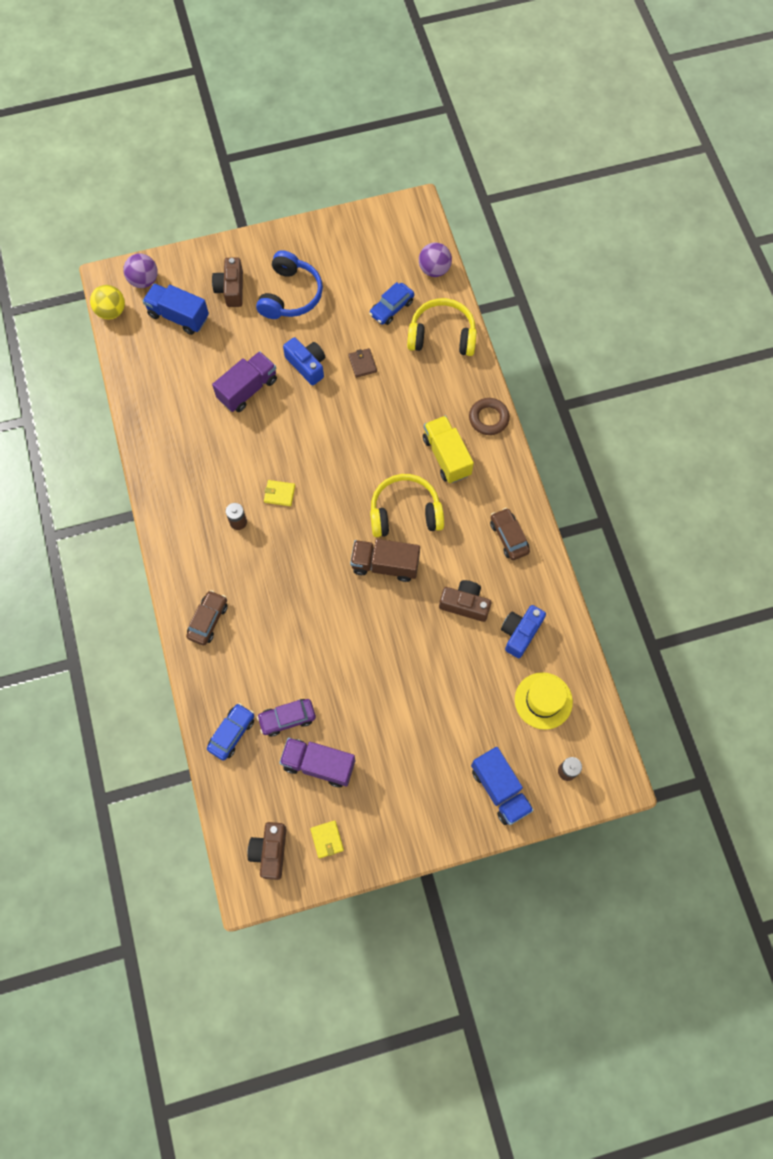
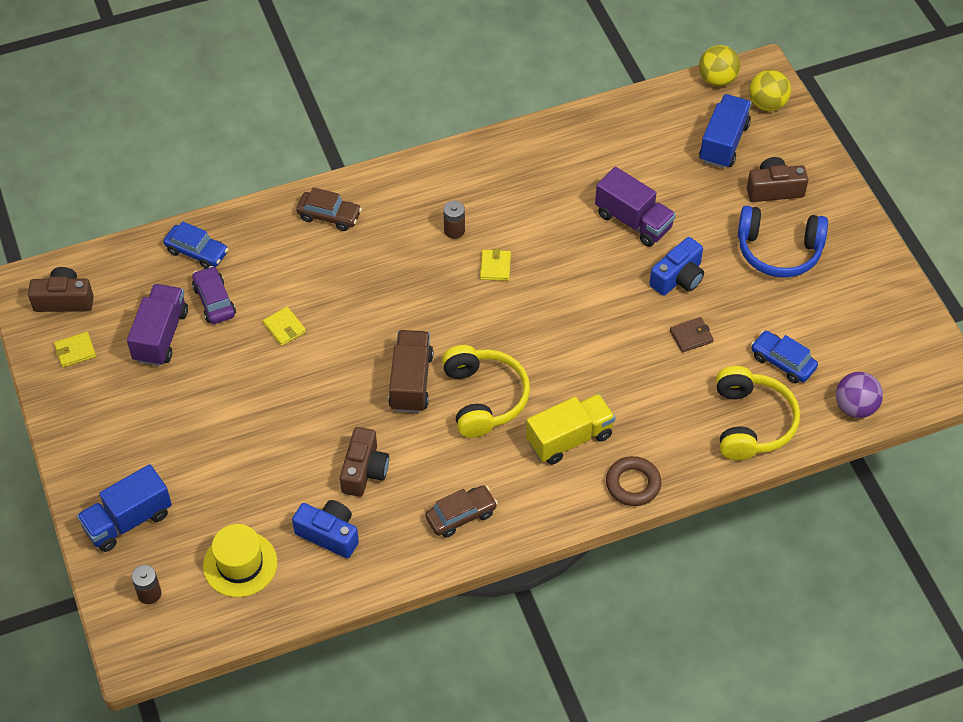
camera: 85 degrees right, 15 degrees down
(144, 280) = (767, 104): purple ball -> yellow ball
(321, 661) = (284, 327): none -> yellow wallet

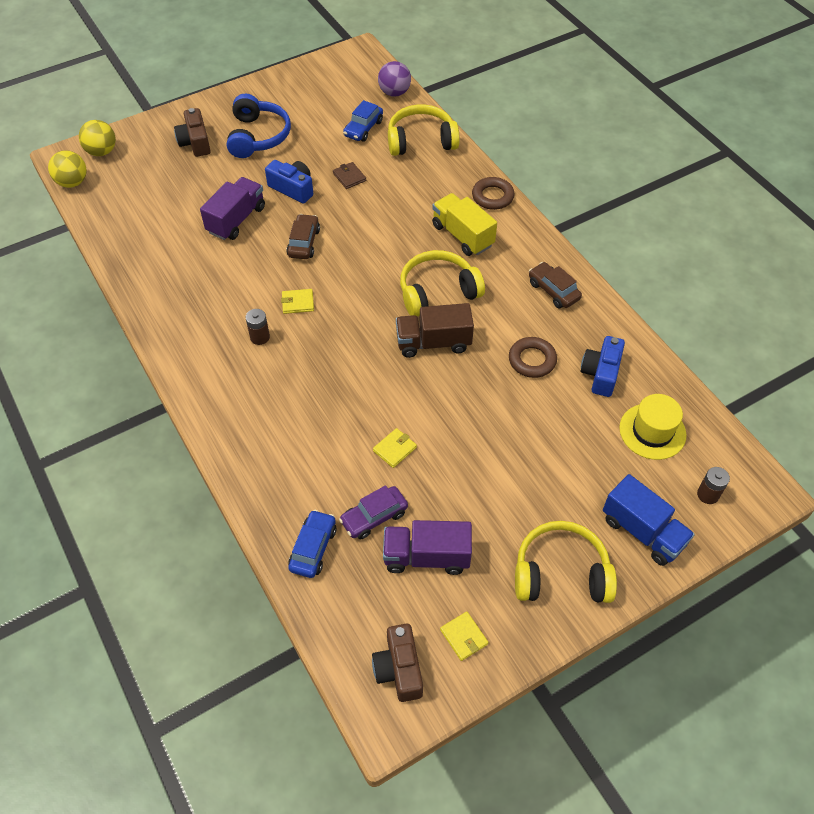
camera: 100 degrees left, 0 degrees up
(108, 439) = (561, 573): none -> yellow headphones
(329, 216) = (252, 438): brown car -> brown car (303, 242)
(364, 471) = (532, 360): brown camera -> brown ring
(723, 143) = (146, 173): blue truck -> none

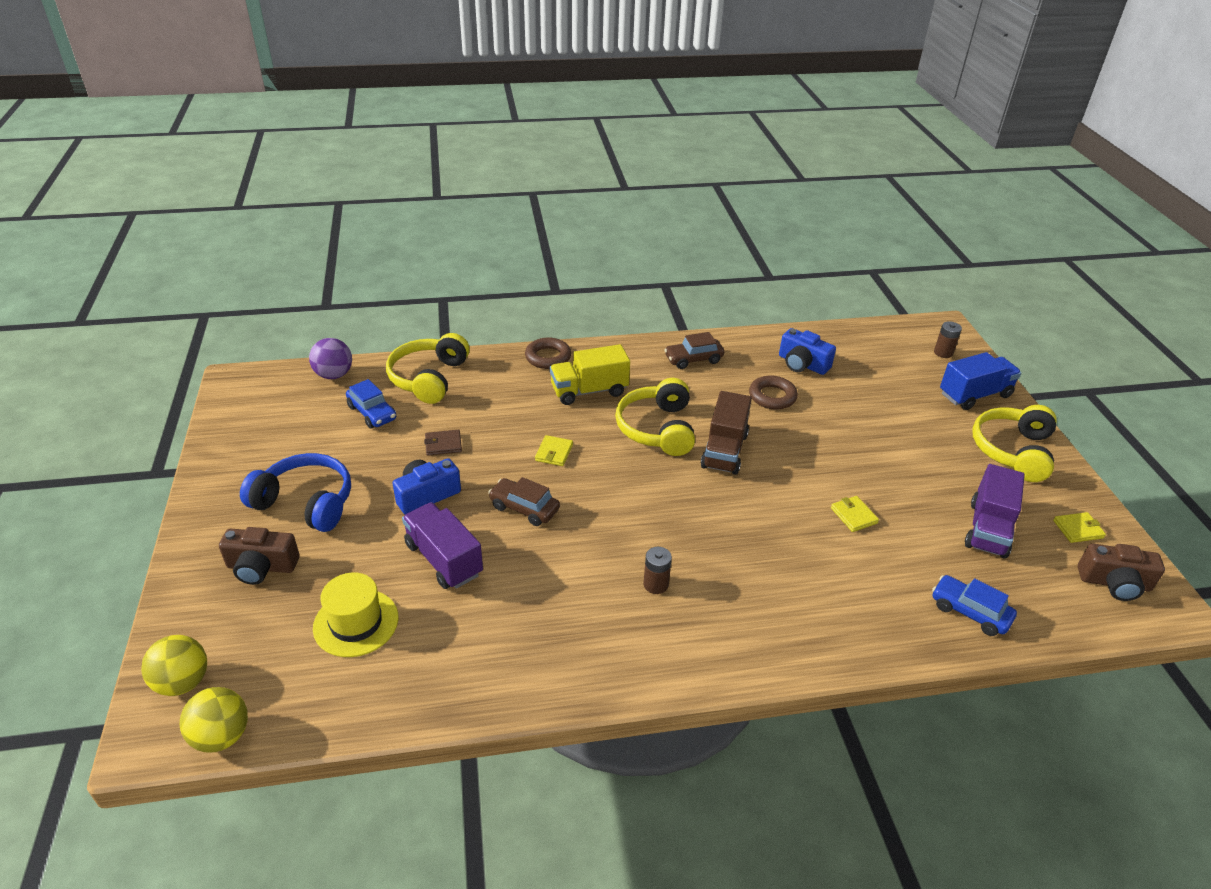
camera: 70 degrees left, 15 degrees down
(298, 303) = (617, 537): yellow wallet -> yellow wallet (554, 452)
(374, 517) = (936, 553): purple car -> none
(652, 431) = (873, 358): yellow hat -> yellow hat (356, 623)

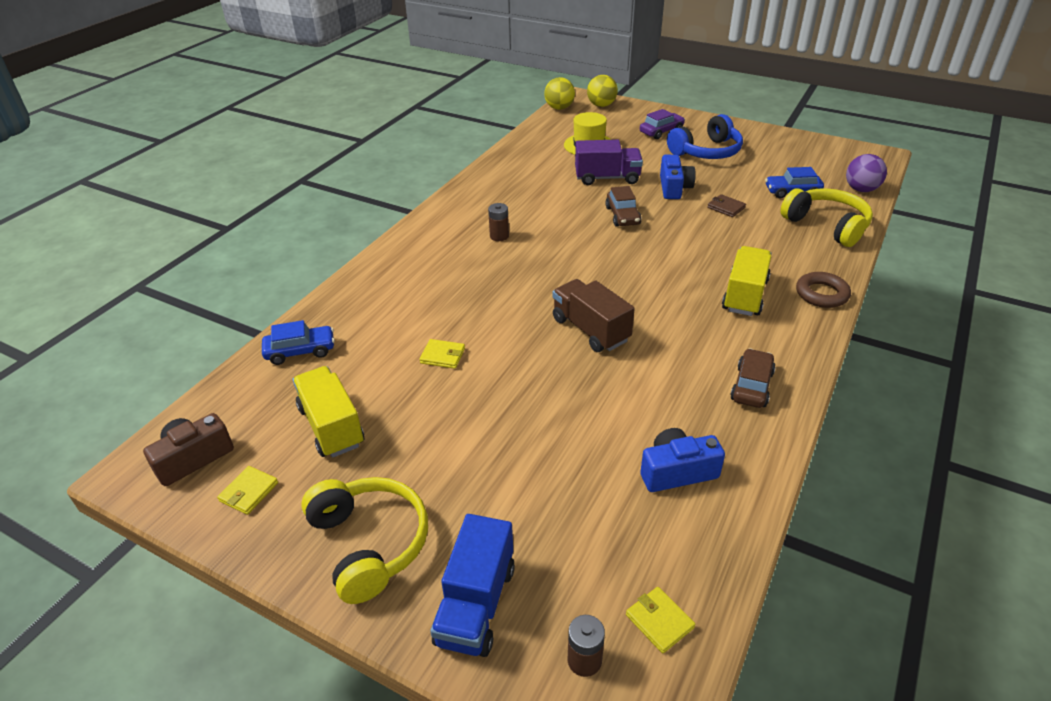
camera: 130 degrees right, 0 degrees up
(261, 567) = (661, 132): brown camera -> purple car
(443, 444) = (726, 207): brown wallet -> brown wallet turned 75 degrees counterclockwise
(524, 508) = (622, 216): brown car -> brown car turned 105 degrees clockwise
(554, 452) = (672, 247): yellow wallet -> yellow wallet (659, 621)
(657, 429) = (655, 308): yellow headphones -> none
(772, 396) = (638, 407): brown ring -> none
(988, 529) = (331, 426): purple truck -> yellow truck

